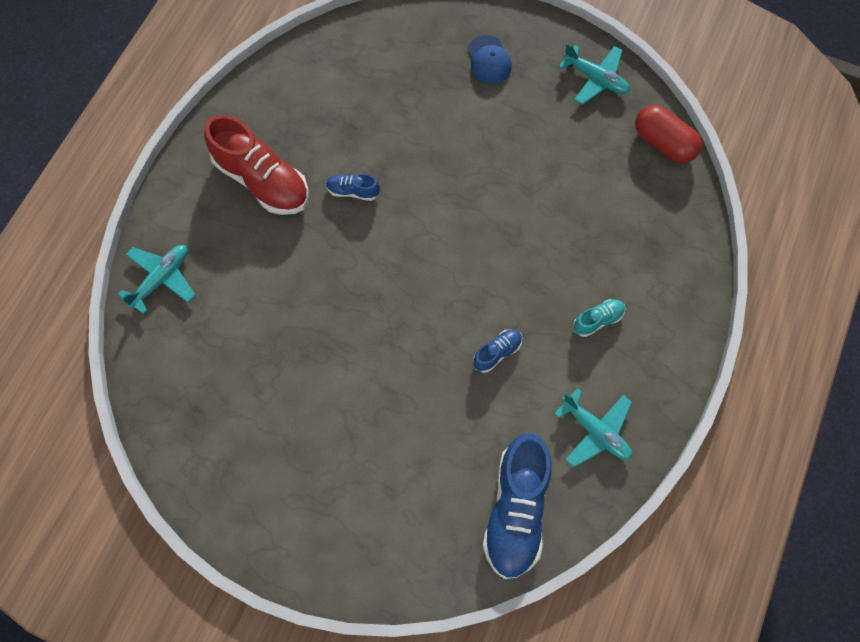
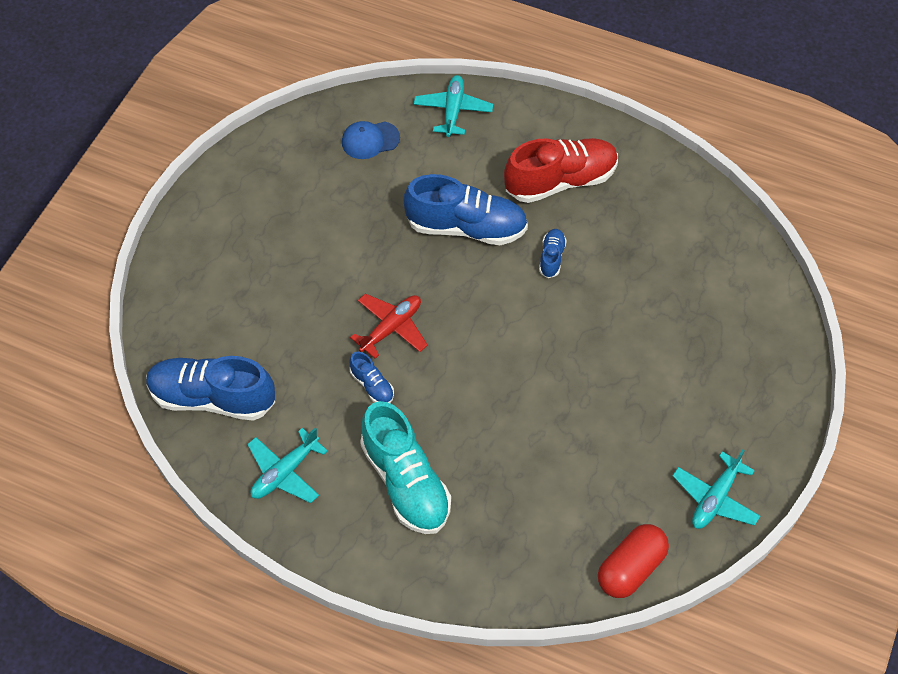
camera: 90 degrees right, 10 degrees down
(161, 279) = (453, 111): turquoise plane -> turquoise plane turned 120 degrees counterclockwise
(262, 180) = (560, 181): red shoe -> red shoe turned 150 degrees counterclockwise
(313, 267) = (466, 227): none -> blue shoe
(432, 336) = (391, 328): none -> red plane
(489, 60) = (729, 385): blue cap -> blue cap (370, 140)
(597, 320) = (405, 481): turquoise shoe -> turquoise shoe, size x2.18

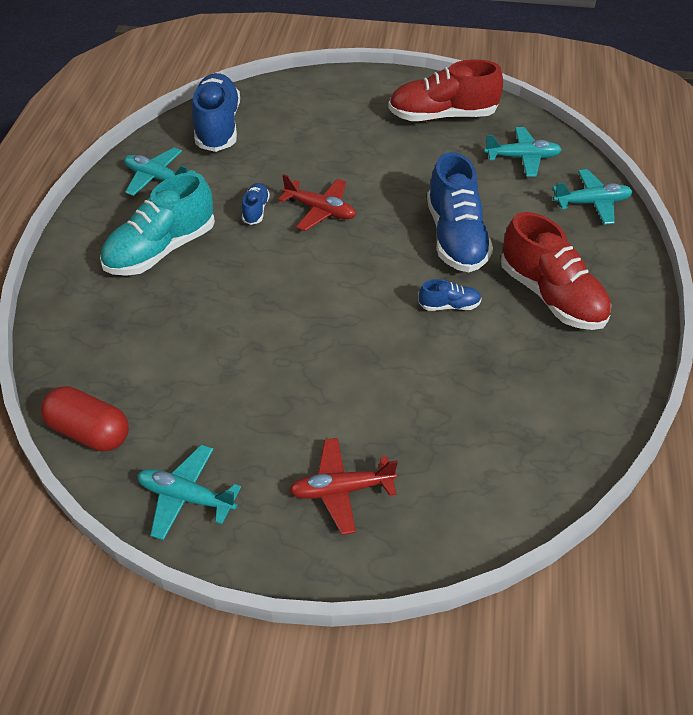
camera: 75 degrees right, 10 degrees down
(277, 184) = (442, 116): none -> red shoe
(370, 140) = (522, 158): blue cap -> turquoise plane
(372, 385) = (256, 210): blue shoe -> blue shoe turned 150 degrees clockwise
(729, 385) = (341, 490): none -> red plane

